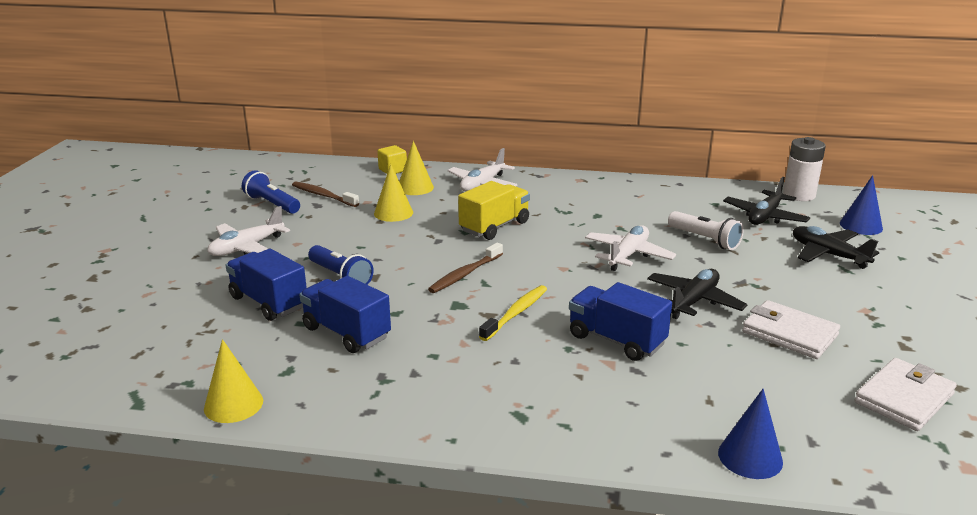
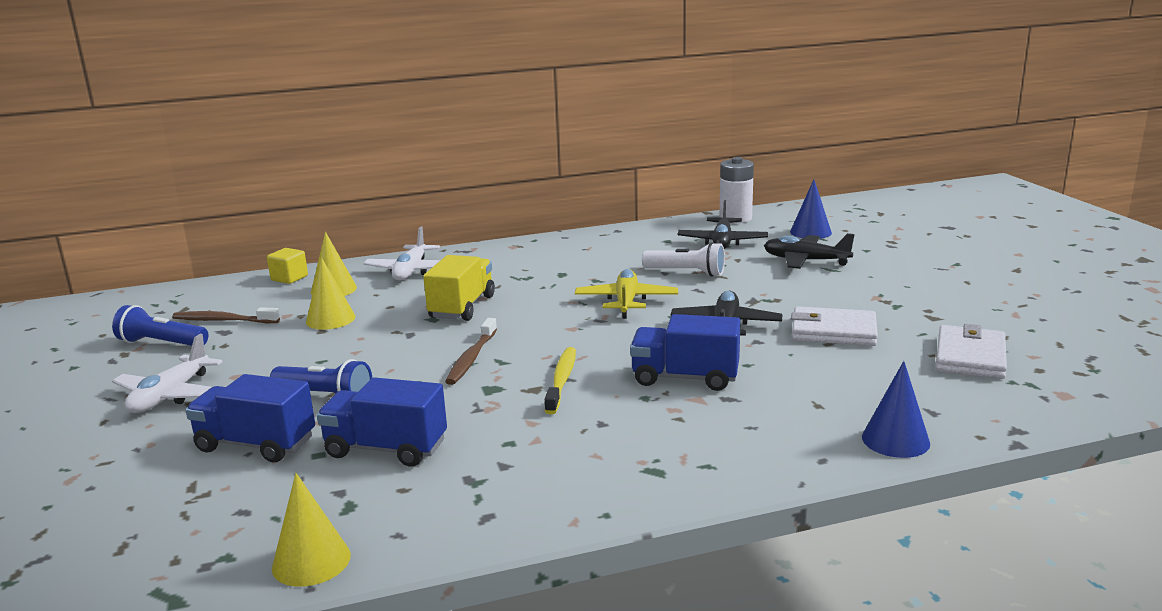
camera: 25 degrees left, 5 degrees down
(628, 255) = (626, 302): white plane -> yellow plane

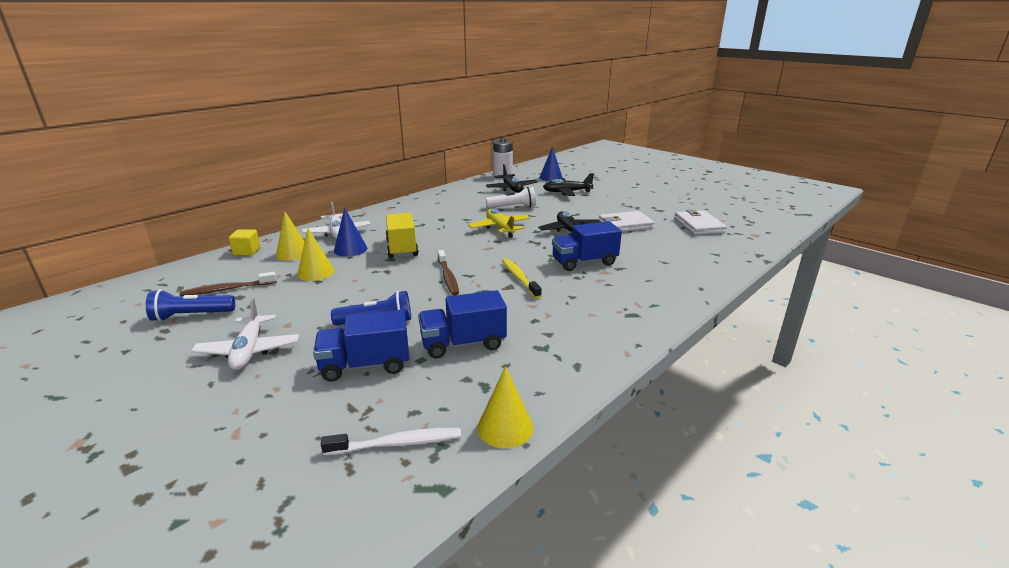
camera: 30 degrees left, 5 degrees up
(188, 539) = (397, 443): none -> white toothbrush
(895, 440) = (719, 271): blue cone -> blue cone (350, 249)

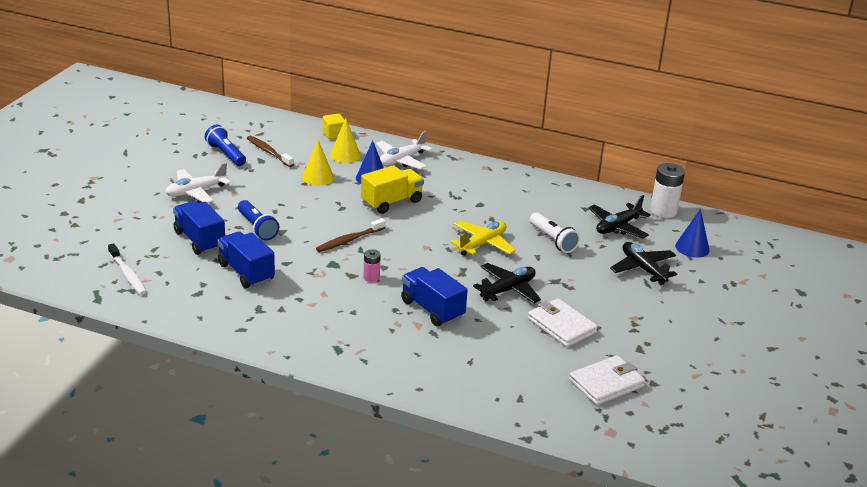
camera: 65 degrees right, 5 degrees up
(505, 427) = (157, 310): yellow cone -> none
(519, 278) = (371, 277): yellow toothbrush -> pink battery

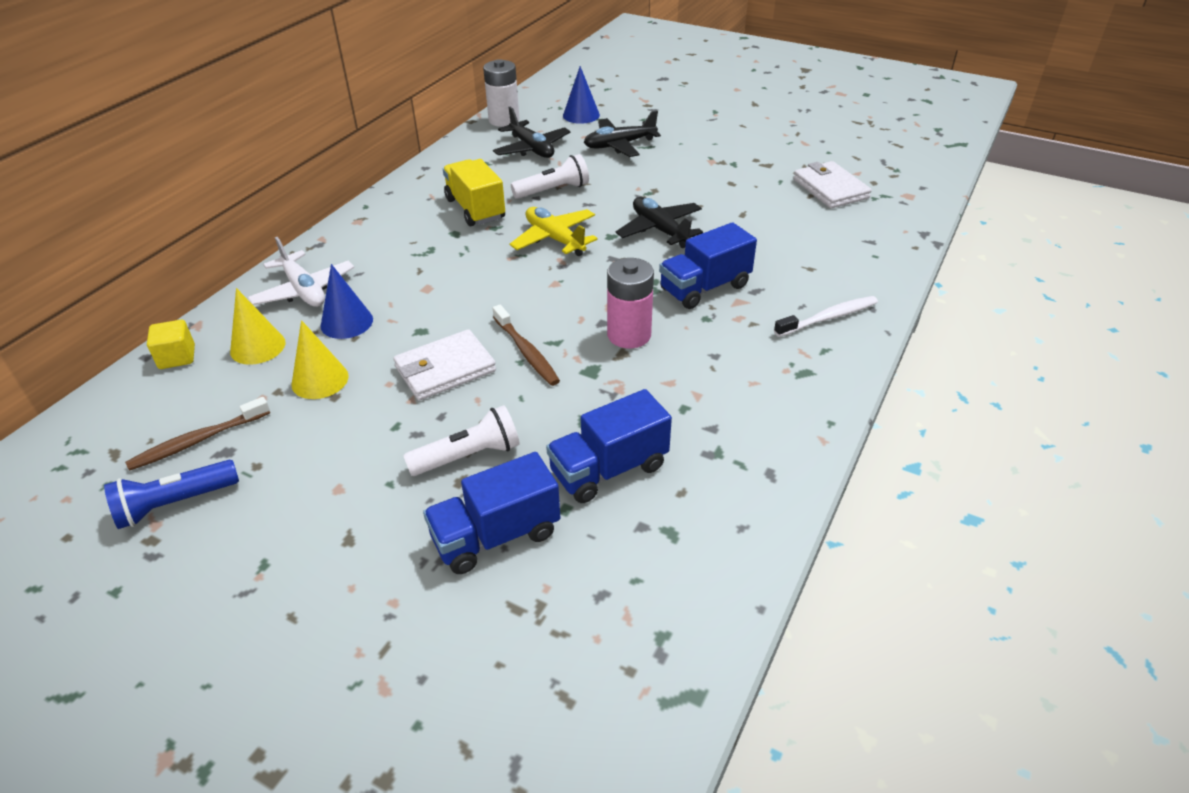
camera: 80 degrees left, 10 degrees up
(128, 274) = (606, 647): white toothbrush -> white toothbrush (828, 318)
(196, 192) = (311, 548): white plane -> none
(257, 228) = (468, 456): blue flashlight -> white flashlight
(371, 277) = (629, 335): pink battery -> pink battery, size x1.85
(391, 202) = (427, 306): yellow truck -> yellow truck (475, 209)
(561, 326) = (731, 203): white wallet -> white wallet (445, 369)

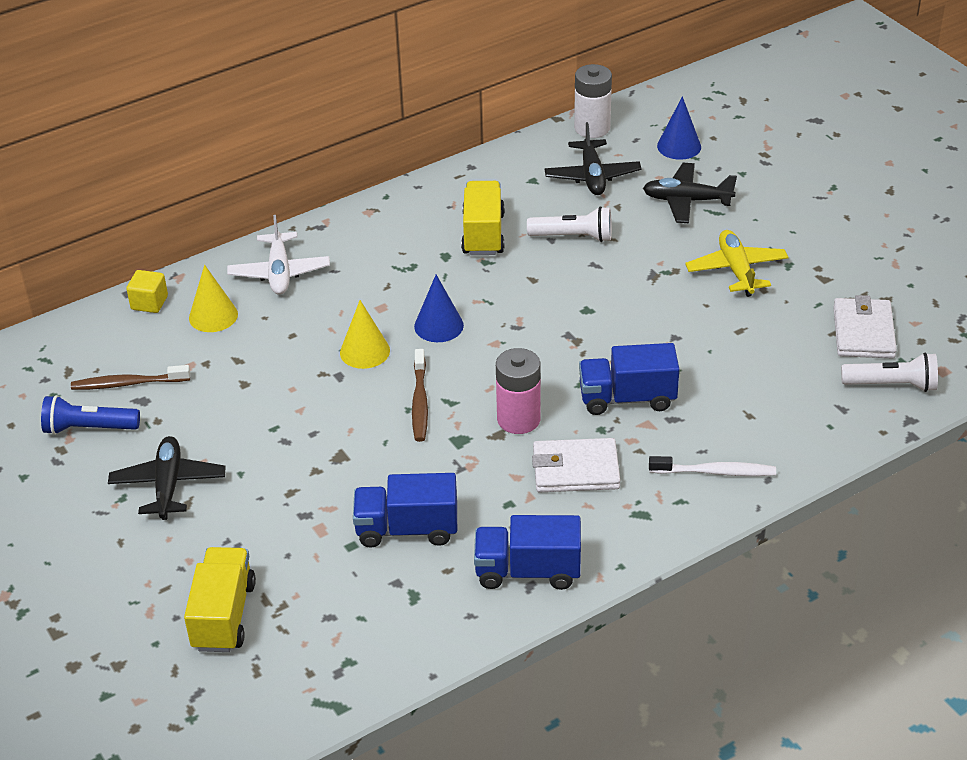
camera: 30 degrees right, 0 degrees up
(320, 380) = (242, 365): yellow cone -> yellow cone (364, 351)
(346, 322) = (294, 318): blue cone -> blue cone (438, 325)
(445, 369) = (344, 392): white wallet -> white wallet (575, 469)
(468, 456) = (310, 475): white flashlight -> white flashlight (892, 385)
(480, 649) = (223, 616): none -> yellow truck
(496, 536) = (287, 544): blue truck -> blue truck (527, 571)
(554, 239) = (531, 294): yellow plane -> yellow plane (736, 270)
(660, 230) = (640, 319): black plane -> black plane (168, 485)

